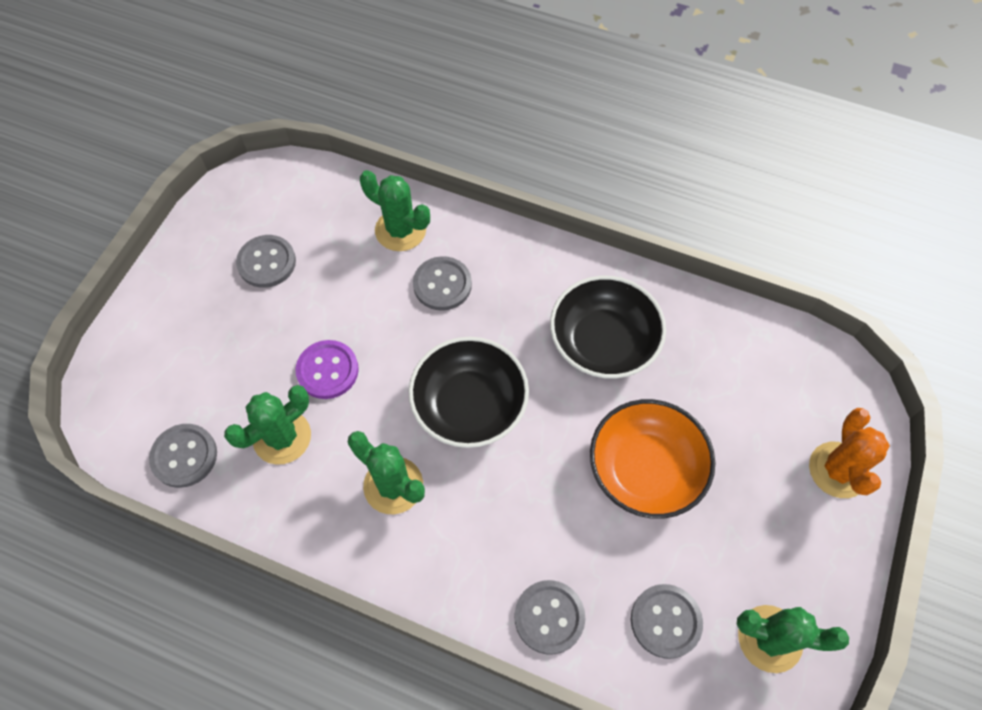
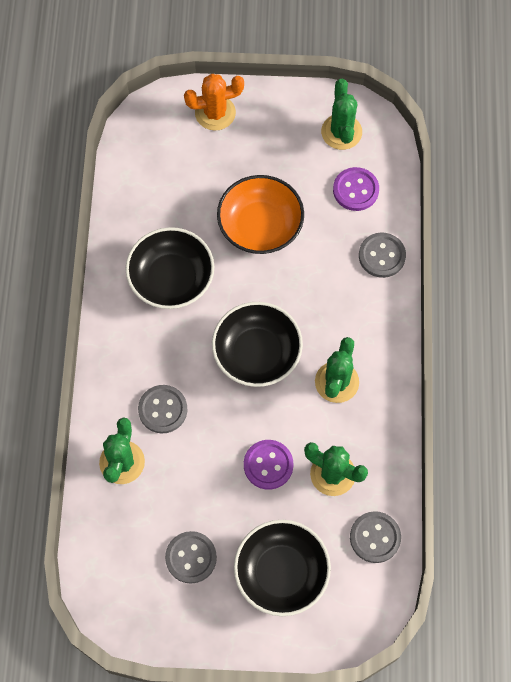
camera: 110 degrees left, 5 degrees up
(202, 343) = (281, 573): none -> black bowl
(665, 621) = (355, 190): grey button -> purple button

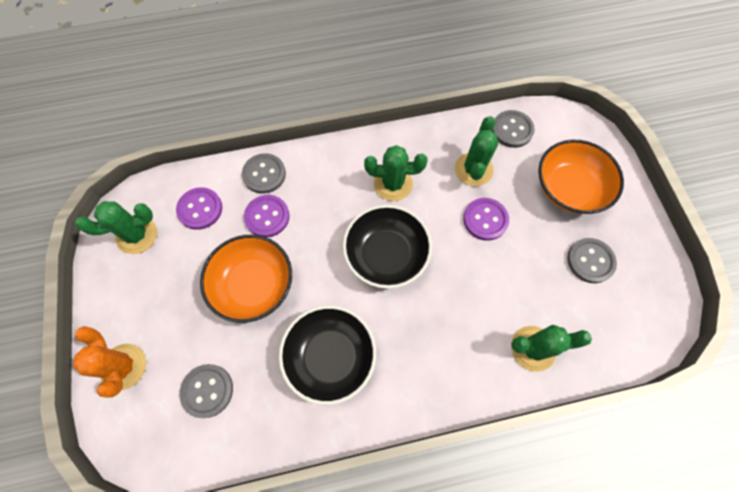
camera: 105 degrees left, 0 degrees up
(163, 409) = (468, 325): grey button -> grey button (207, 390)
(281, 573) = (569, 188): black bowl -> orange bowl
(330, 250) = (267, 217): none -> purple button

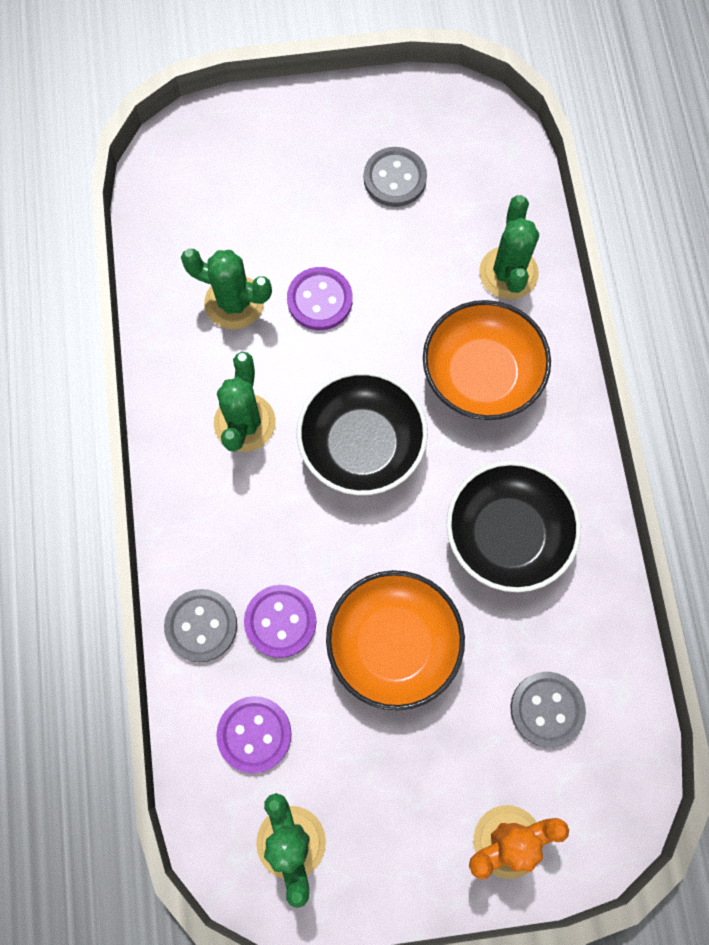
camera: 85 degrees left, 5 degrees up
(512, 130) = (171, 236): grey button -> none
(569, 188) = (281, 179): orange bowl -> orange bowl (481, 374)

